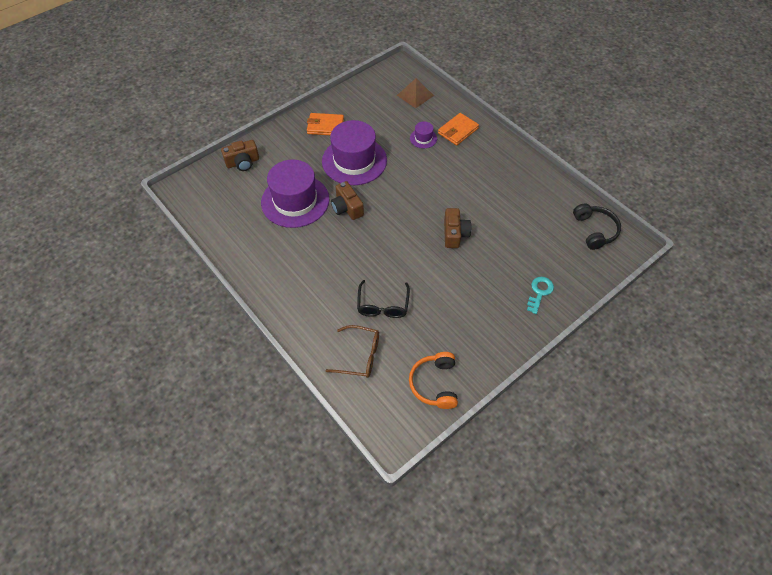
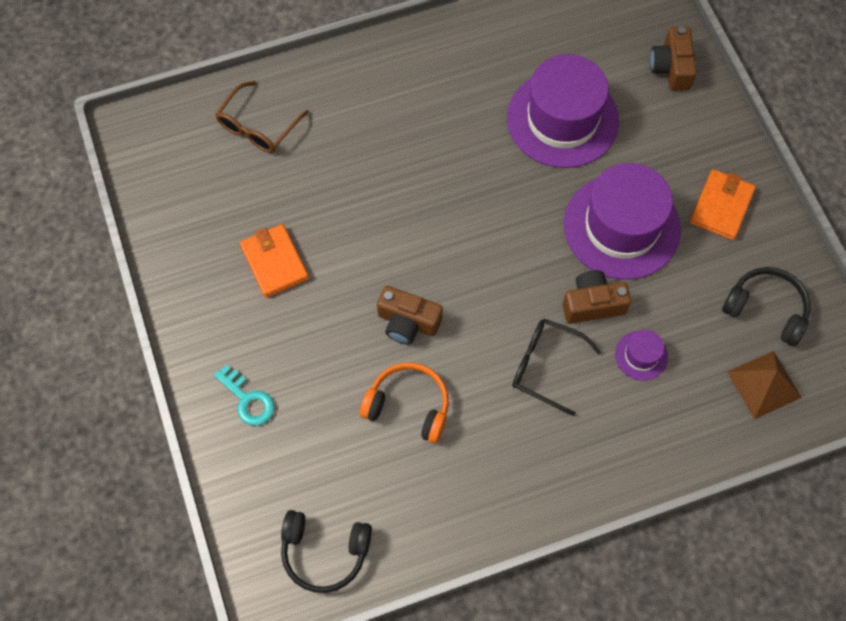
camera: 110 degrees right, 10 degrees up
(347, 208) = (521, 186): brown camera -> brown camera (592, 304)
(376, 101) = (766, 309): none -> black headphones
(383, 305) = (322, 178): black glasses -> black glasses (546, 366)
(434, 384) = (175, 200): orange headphones -> orange headphones (408, 406)
(458, 131) = (641, 424): orange wallet -> orange wallet (274, 262)

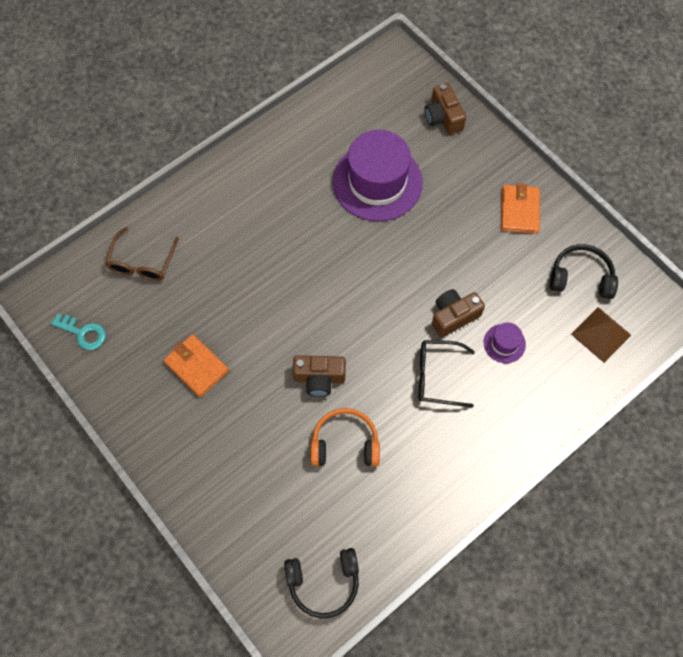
camera: 20 degrees left, 0 degrees up
(248, 399) = (217, 483): turquoise key -> turquoise key (83, 333)
(621, 226) = (452, 250): purple hat -> none

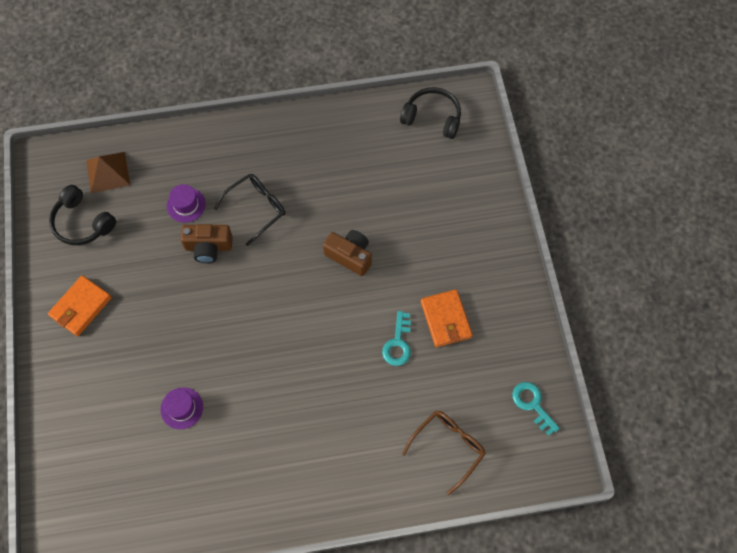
camera: 150 degrees left, 0 degrees up
(229, 323) = (398, 343): none -> turquoise key
(345, 443) = (361, 197): orange headphones -> none
(377, 182) = (182, 408): purple hat -> purple hat, size x0.43
(437, 376) = (256, 208): black glasses -> black glasses turned 75 degrees counterclockwise
(443, 117) = (69, 444): brown camera -> none

